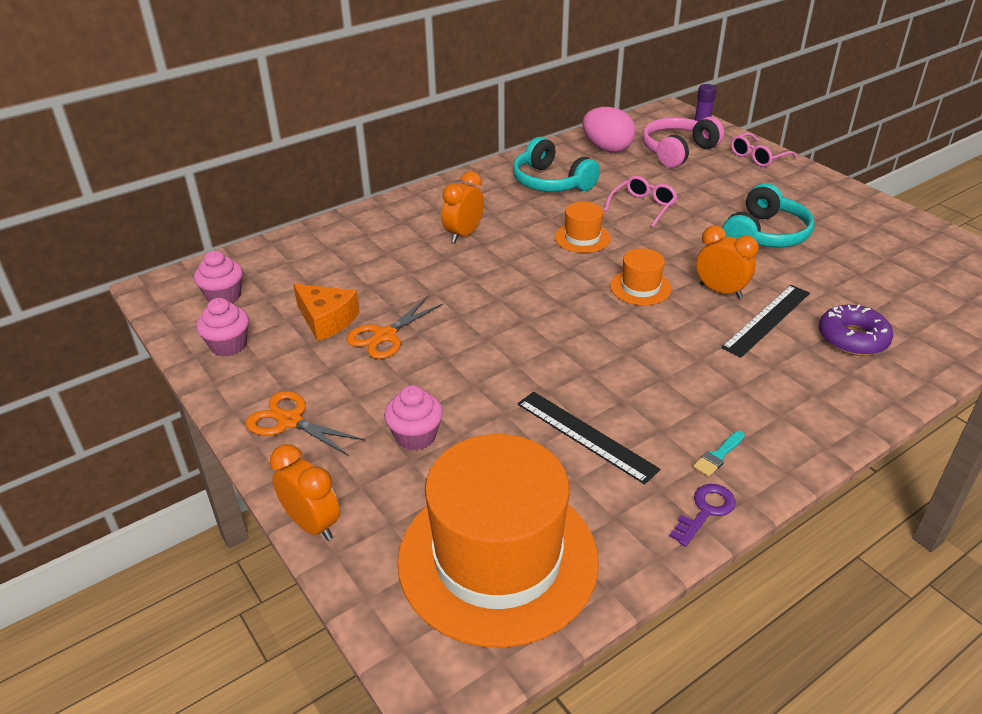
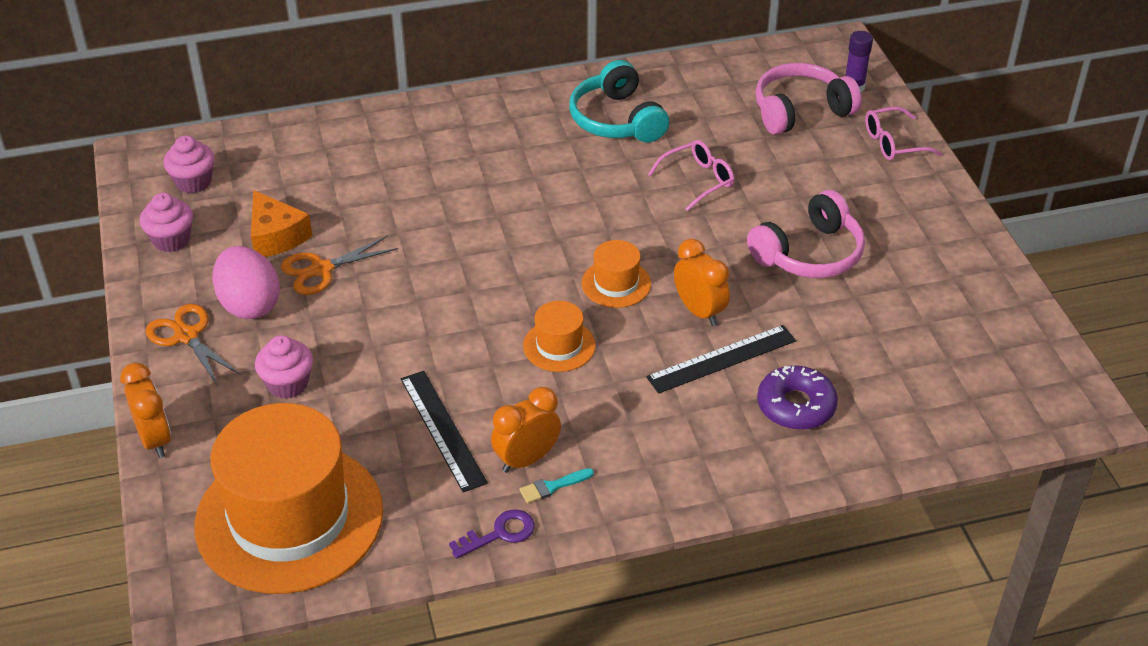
camera: 20 degrees right, 5 degrees up
(463, 234) = (474, 167): orange clock -> orange clock (526, 459)
(582, 238) = (599, 204): orange hat -> orange hat (559, 346)
(607, 149) = (717, 87): pink egg -> pink egg (249, 305)
(765, 234) = (809, 254): turquoise headphones -> pink headphones

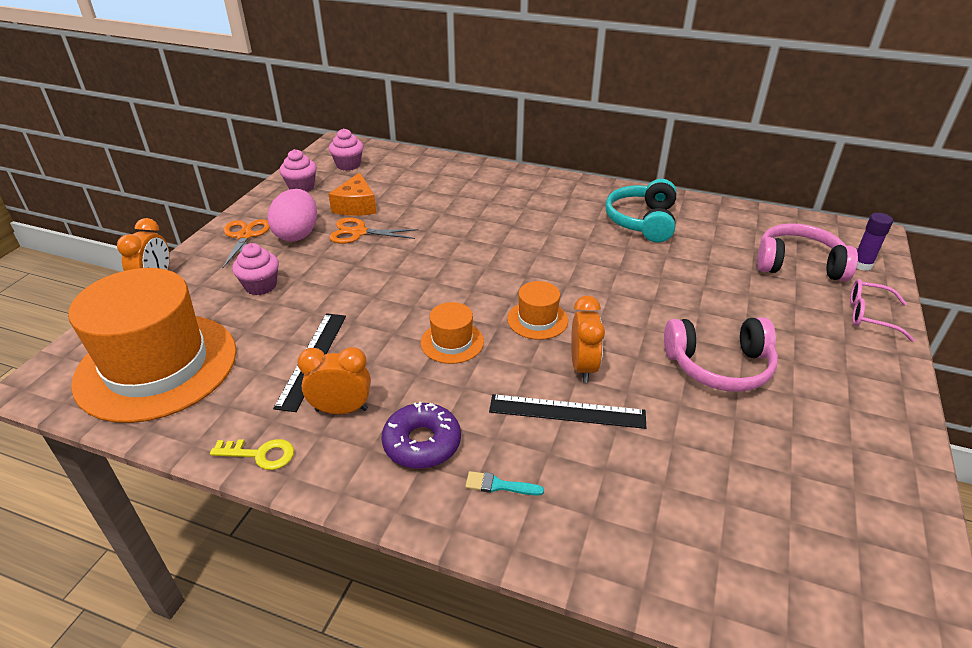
camera: 35 degrees right, 5 degrees down
(499, 533) = (260, 454): purple key -> yellow key
(553, 486) = (336, 440): turquoise brush -> turquoise brush (499, 485)
(697, 180) = (668, 278): pink glasses -> none
(796, 406) = (596, 484): purple donut -> purple donut (422, 443)

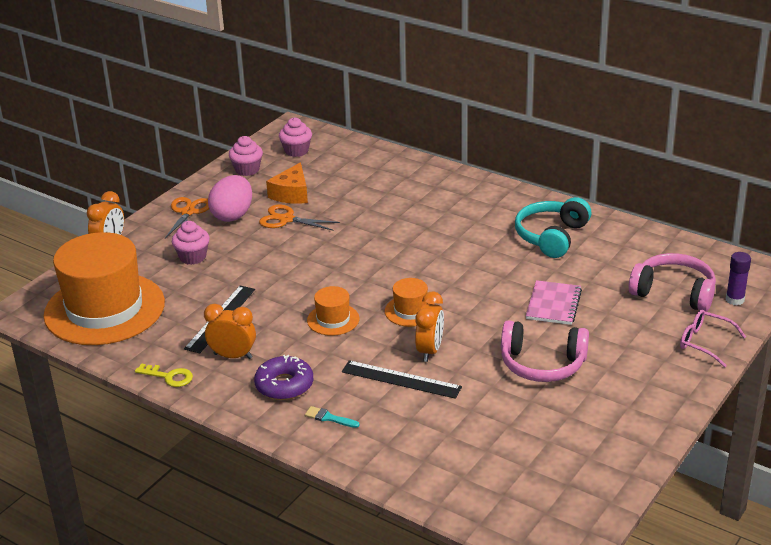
camera: 15 degrees right, 5 degrees down
(688, 292) = (553, 304): none -> pink notebook

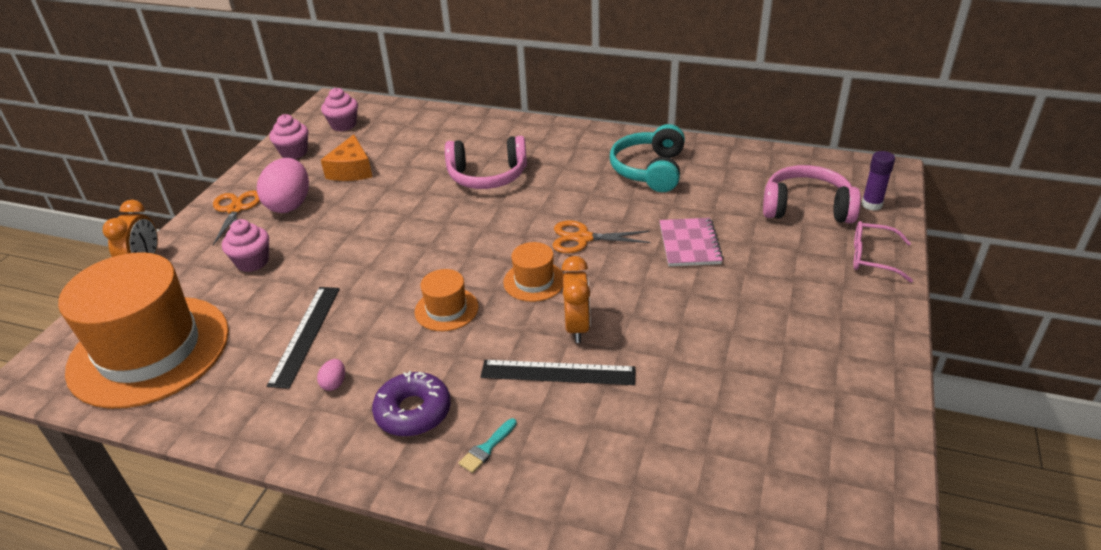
camera: 15 degrees left, 5 degrees up
(169, 376) = (254, 431): yellow key -> none
(233, 356) = (334, 383): orange clock -> pink egg
(286, 219) = (353, 199): orange scissors -> orange scissors (583, 238)
(329, 418) = (487, 448): turquoise brush -> turquoise brush turned 60 degrees counterclockwise
(542, 364) = (713, 318): pink headphones -> pink headphones (487, 176)

